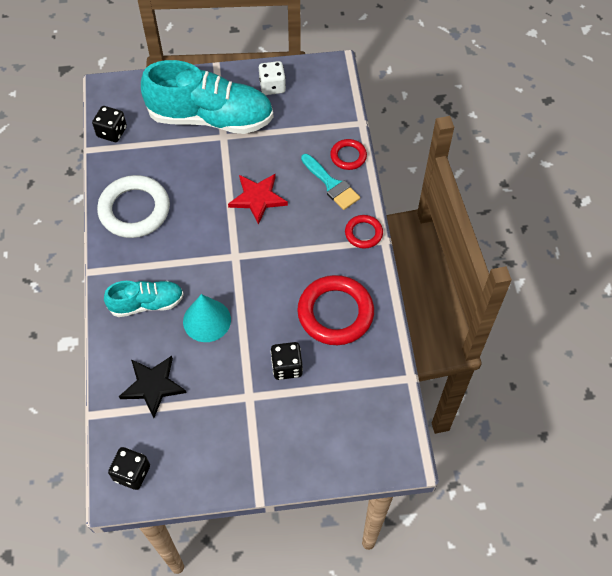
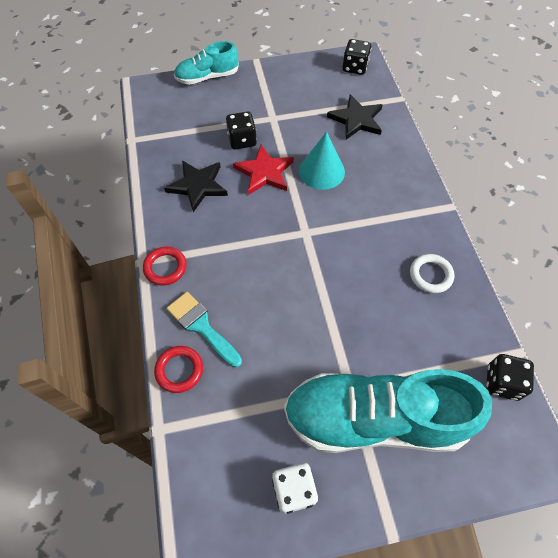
camera: 175 degrees right, 0 degrees up
(134, 210) = (430, 275): white ring -> white ring, size x0.53
(147, 304) = (383, 181): turquoise shoe -> turquoise shoe (207, 77)
(258, 198) = (290, 301): red star -> red star (264, 172)
(335, 313) = (198, 186): red ring -> black star

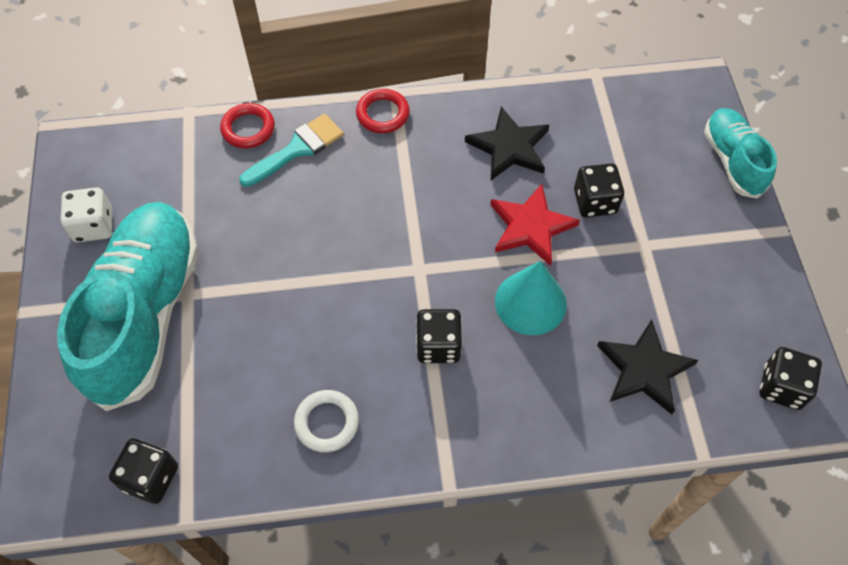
camera: 95 degrees right, 0 degrees up
(361, 217) = (438, 345): none -> black dice

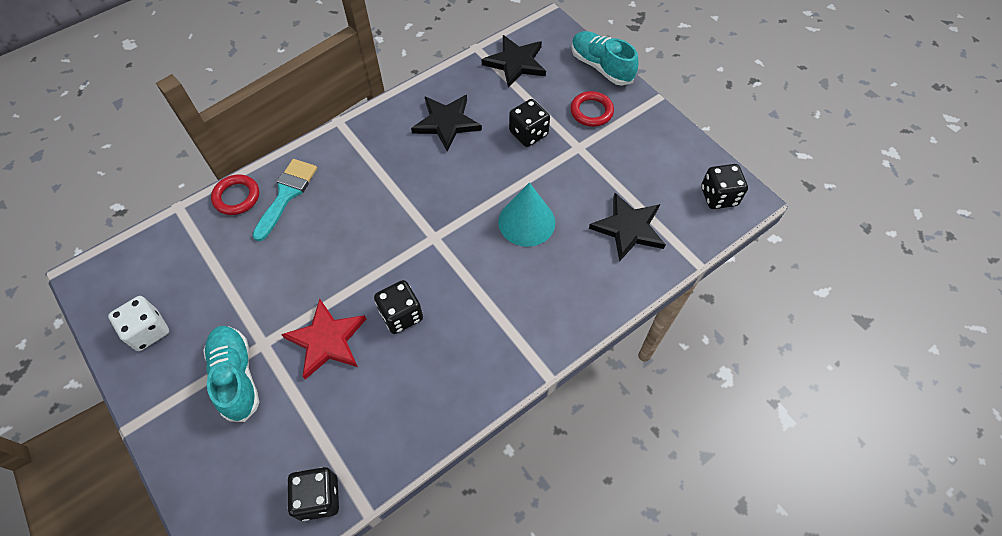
camera: 30 degrees left, 0 degrees up
(145, 314) = (236, 377): turquoise shoe -> turquoise shoe, size x0.53
(327, 422) = (432, 380): white ring -> none
(382, 114) = (338, 140): red ring -> red ring (591, 111)
(438, 345) = (480, 283): black dice -> black dice (401, 315)
(530, 227) = (495, 170): red star -> red star (327, 340)
(631, 111) = (515, 63): none -> black star

